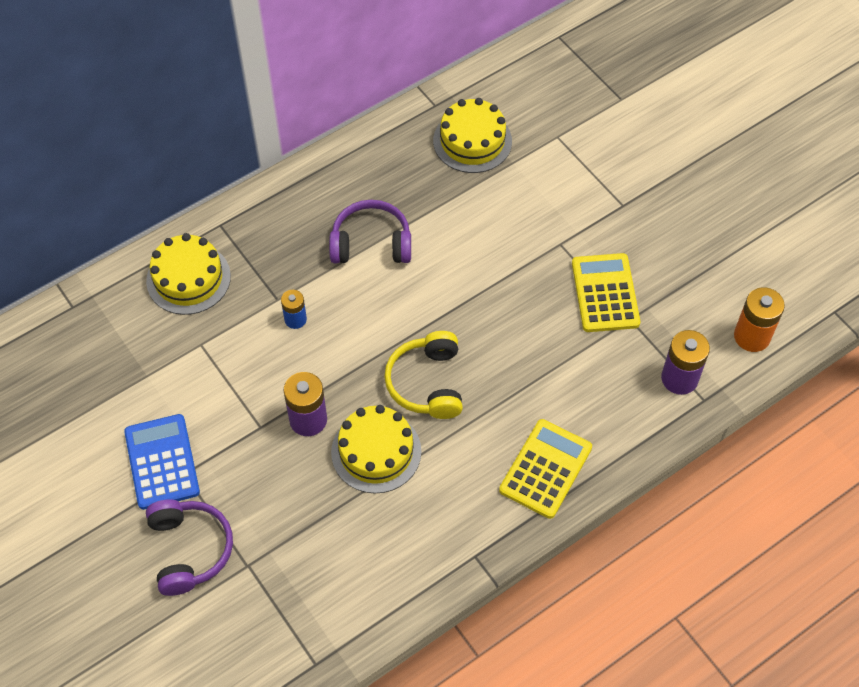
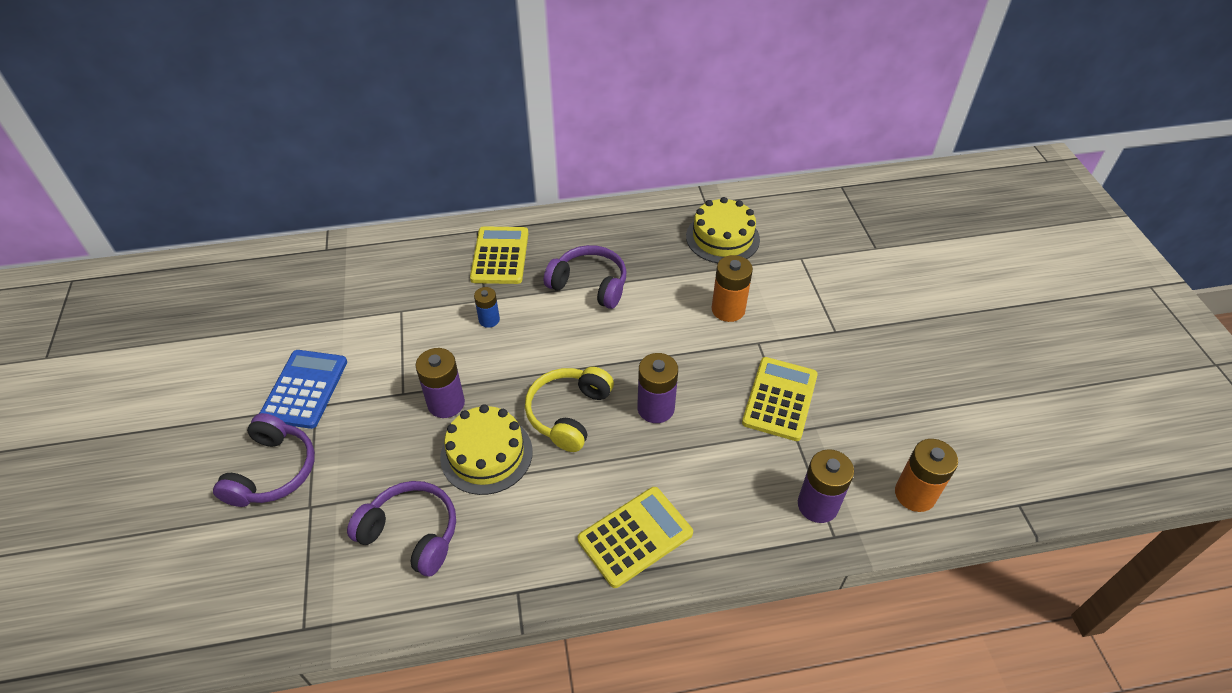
camera: 25 degrees right, 10 degrees down
(188, 278) = (426, 260): yellow cake -> none
(262, 245) = (500, 256): none -> yellow calculator
(355, 548) = (411, 534): none -> purple headphones
(502, 346) = (655, 408): none -> purple battery
(516, 220) = (728, 309): none -> orange battery

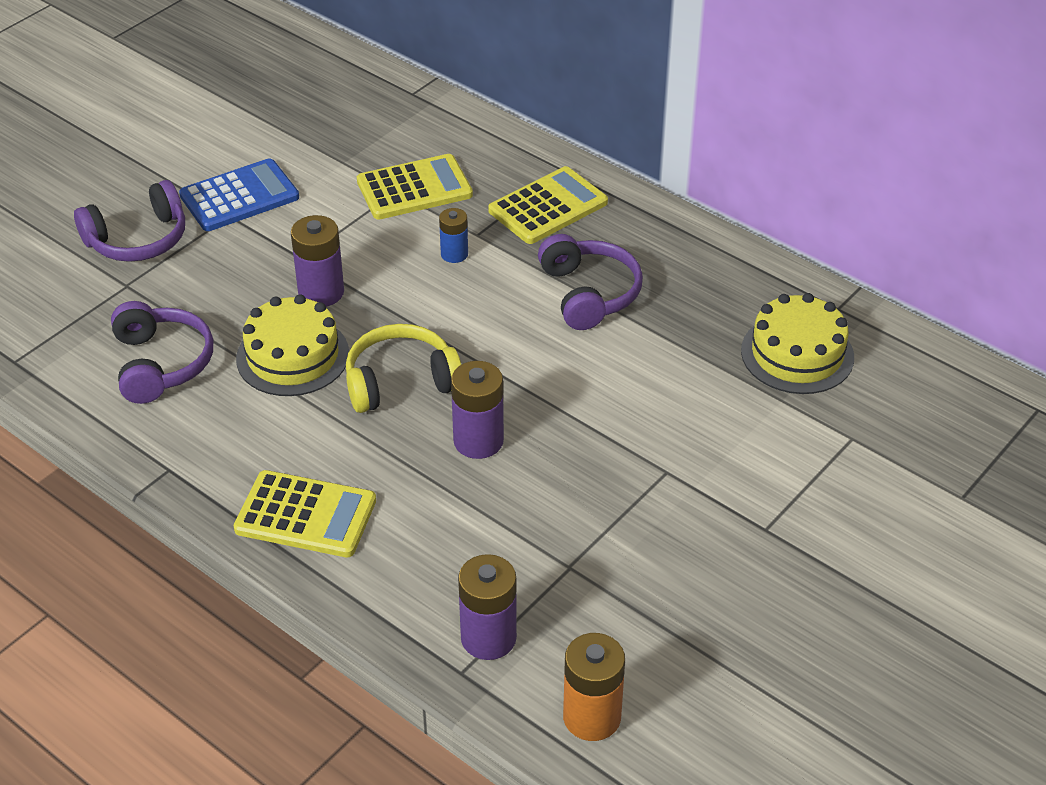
camera: 50 degrees right, 5 degrees down
(728, 309) = (687, 420): orange battery -> none
(780, 399) = (603, 532): yellow calculator -> yellow calculator (414, 188)

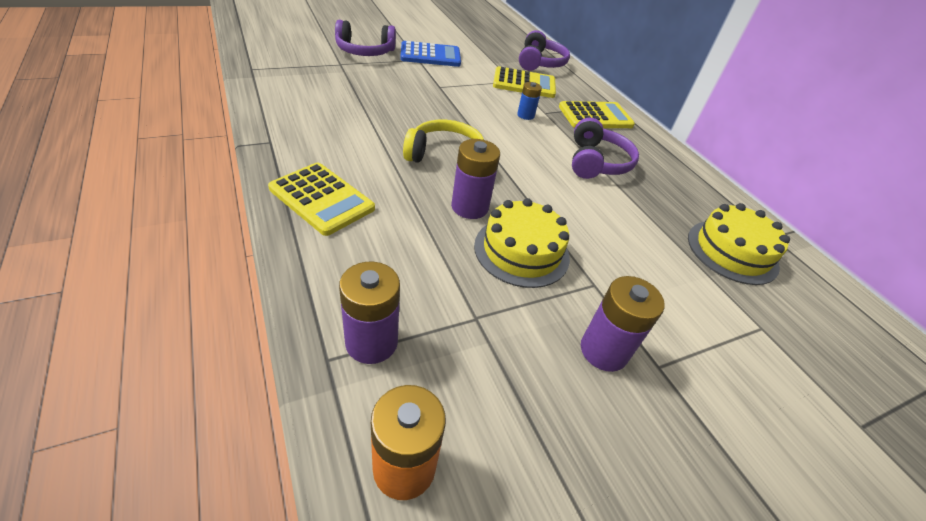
camera: 20 degrees right, 0 degrees up
(161, 364) = (321, 97): purple headphones -> purple headphones (540, 63)
(292, 356) = (394, 121): yellow cake -> yellow cake (521, 251)
(321, 292) = (436, 103): purple battery -> purple battery (603, 351)

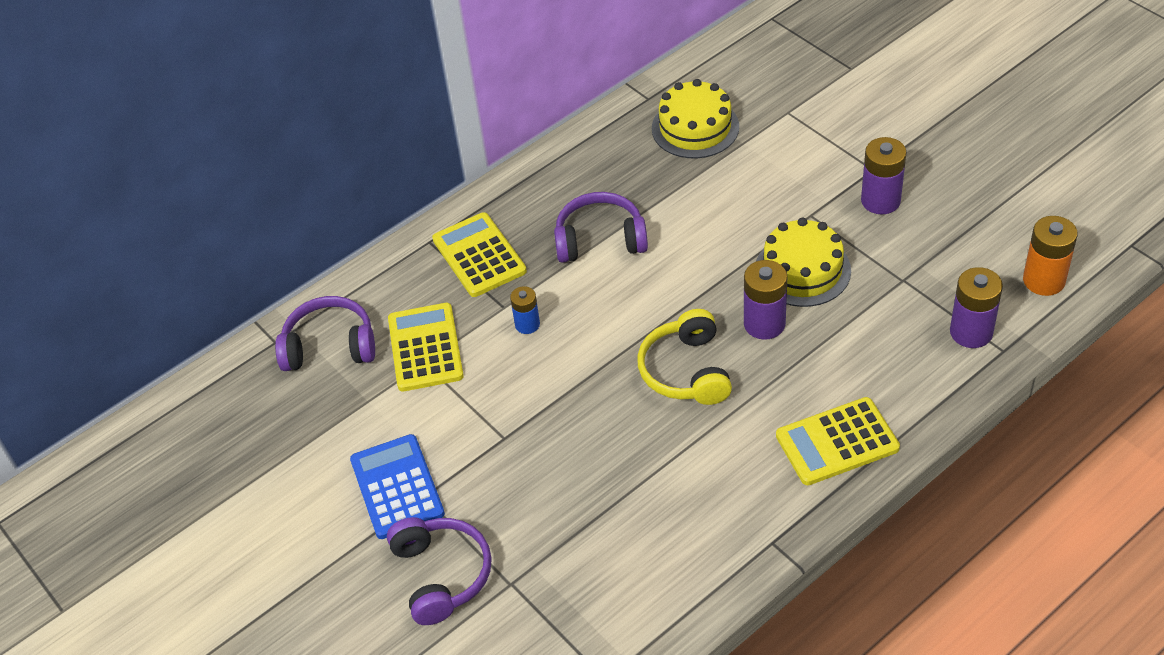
camera: 95 degrees left, 5 degrees up
(322, 199) = (837, 442): yellow calculator -> yellow calculator turned 135 degrees counterclockwise

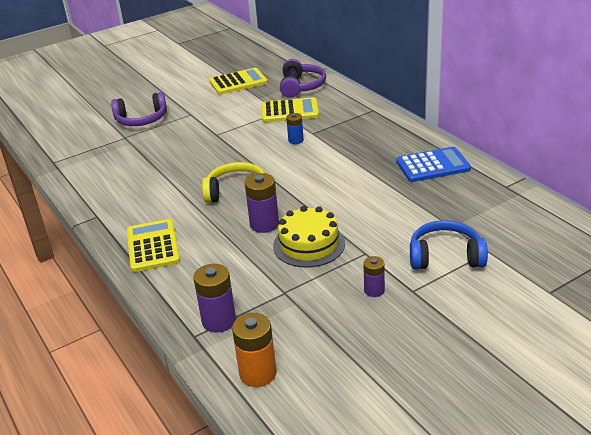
camera: 95 degrees right, 15 degrees down
(397, 487) = (200, 107): blue calculator -> blue calculator (433, 165)
(479, 255) = (357, 125): yellow calculator -> yellow calculator (238, 82)
(600, 239) = (360, 164): purple headphones -> none
(695, 127) = (471, 205): yellow cake -> none
(805, 146) = (445, 257): none -> blue headphones
(880, 200) = (374, 290): purple battery -> purple battery, size x0.61

